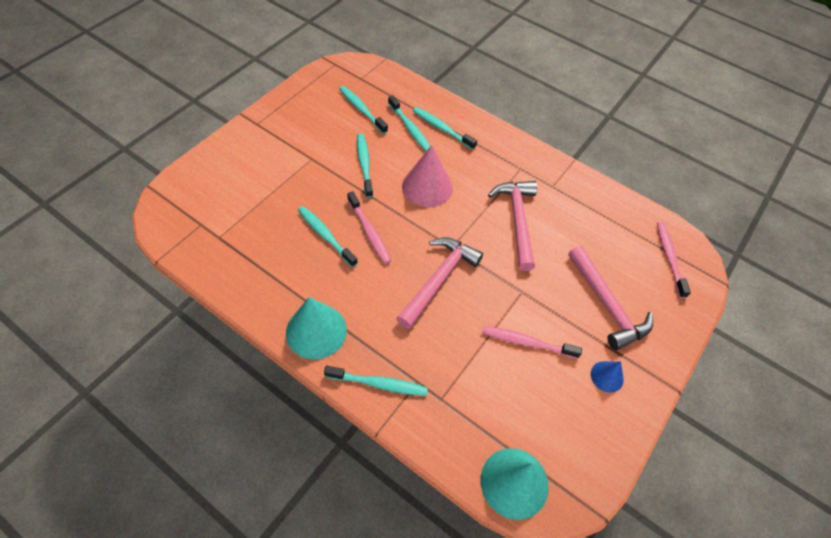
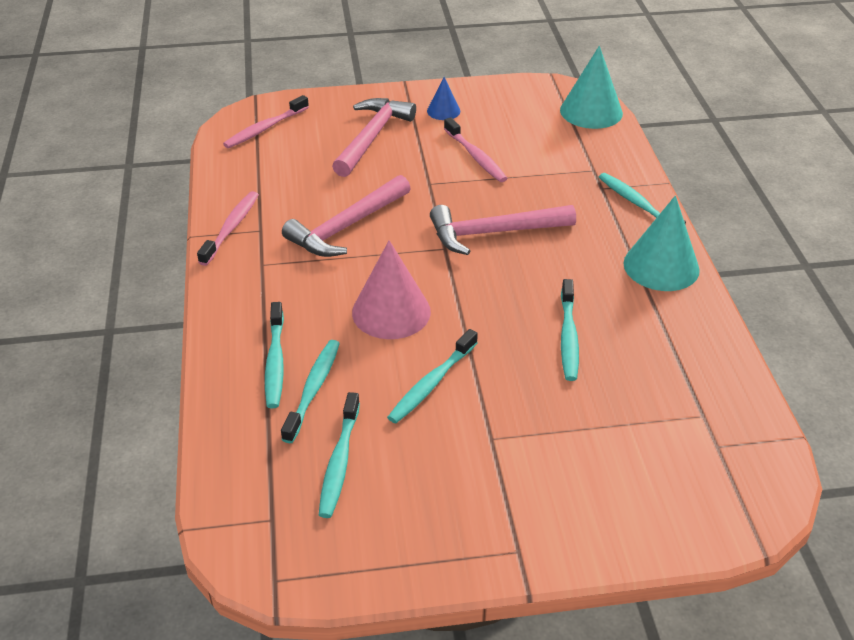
camera: 130 degrees left, 15 degrees down
(369, 232) = (514, 310): pink toothbrush -> pink toothbrush (231, 228)

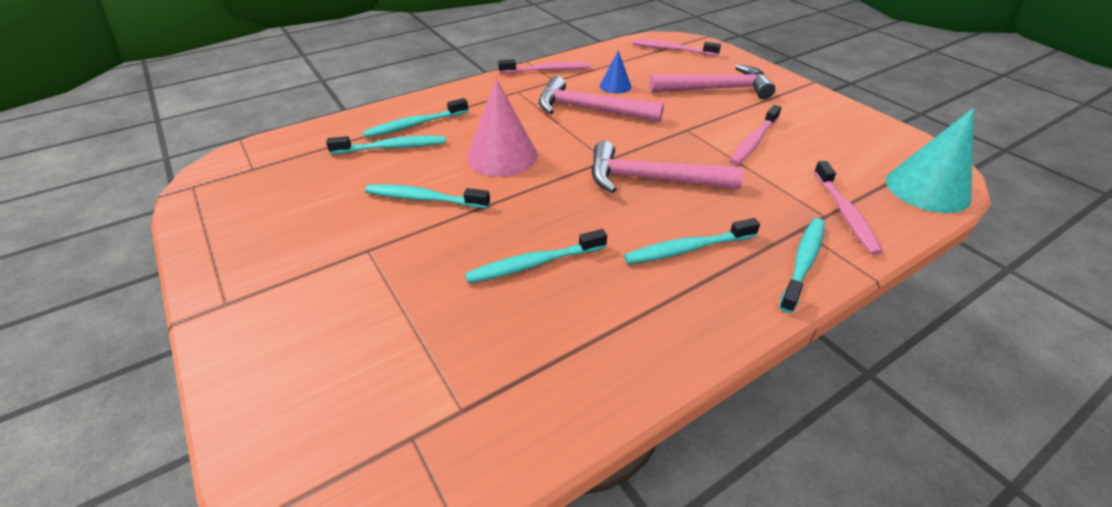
camera: 65 degrees right, 0 degrees up
(339, 462) = (317, 180): turquoise toothbrush -> turquoise toothbrush (687, 249)
(443, 111) = (798, 109): blue cone -> blue cone (615, 86)
(494, 233) = (652, 179): pink hammer -> pink hammer turned 45 degrees counterclockwise
(596, 160) = (845, 213): none -> pink toothbrush
(661, 266) = (708, 309): turquoise cone -> none

